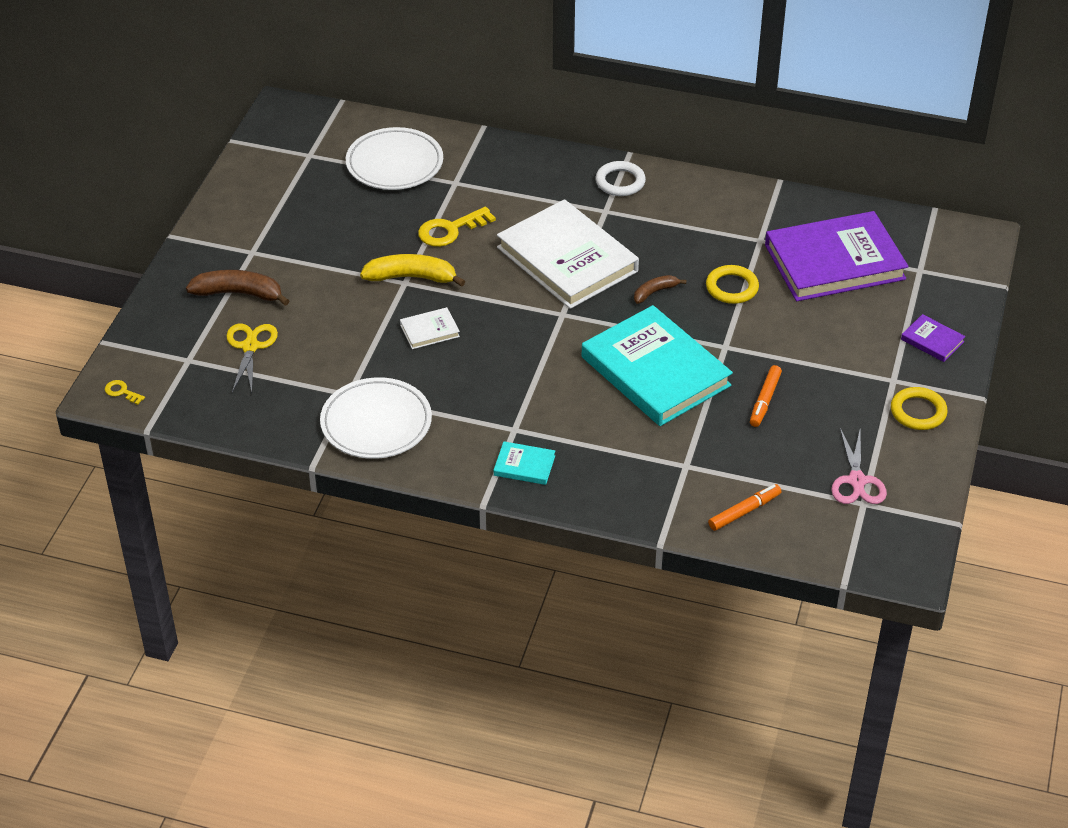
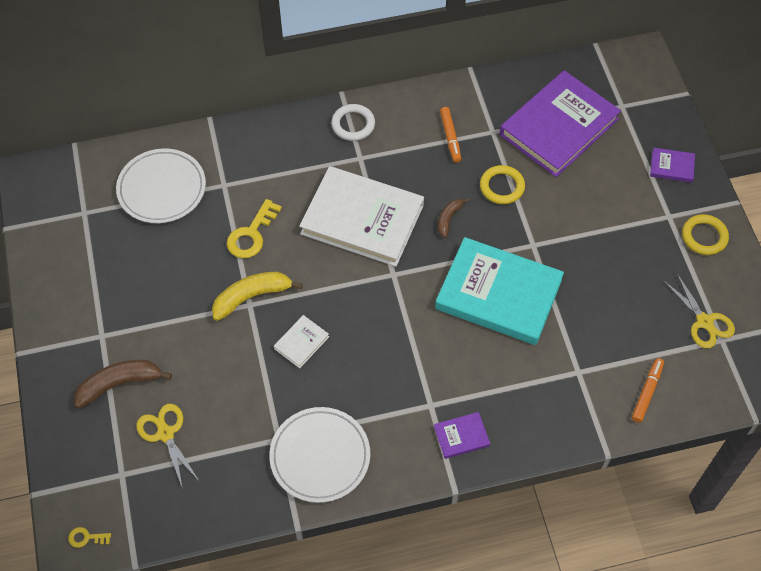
camera: 30 degrees left, 15 degrees up
(524, 466) = (461, 436): turquoise book -> purple book
(765, 400) = (594, 281): orange marker -> orange marker (450, 137)
(857, 481) = (704, 322): pink scissors -> yellow scissors

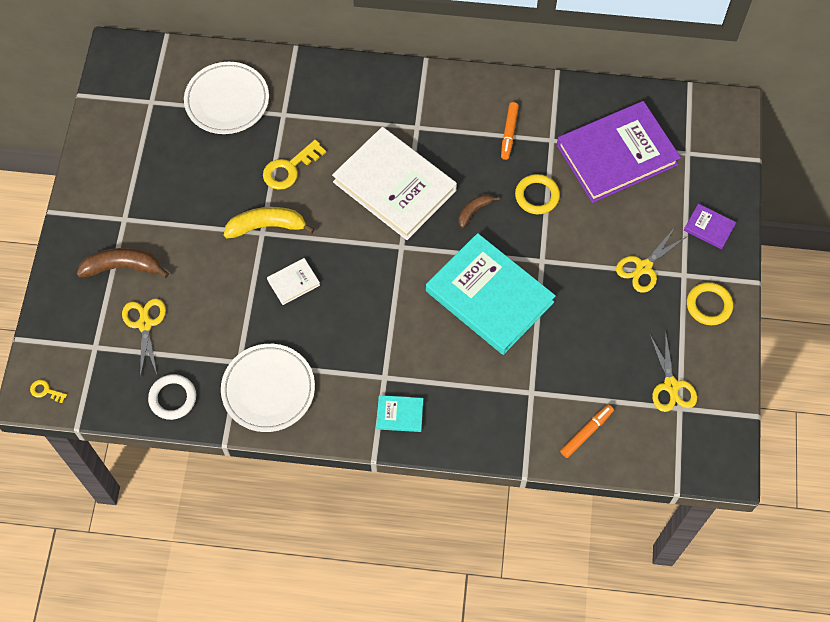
camera: 20 degrees right, 5 degrees up
(353, 124) = (423, 93): white ring -> white ring (173, 398)
(461, 436) = (400, 414): purple book -> turquoise book
(629, 221) = (643, 267): none -> yellow scissors

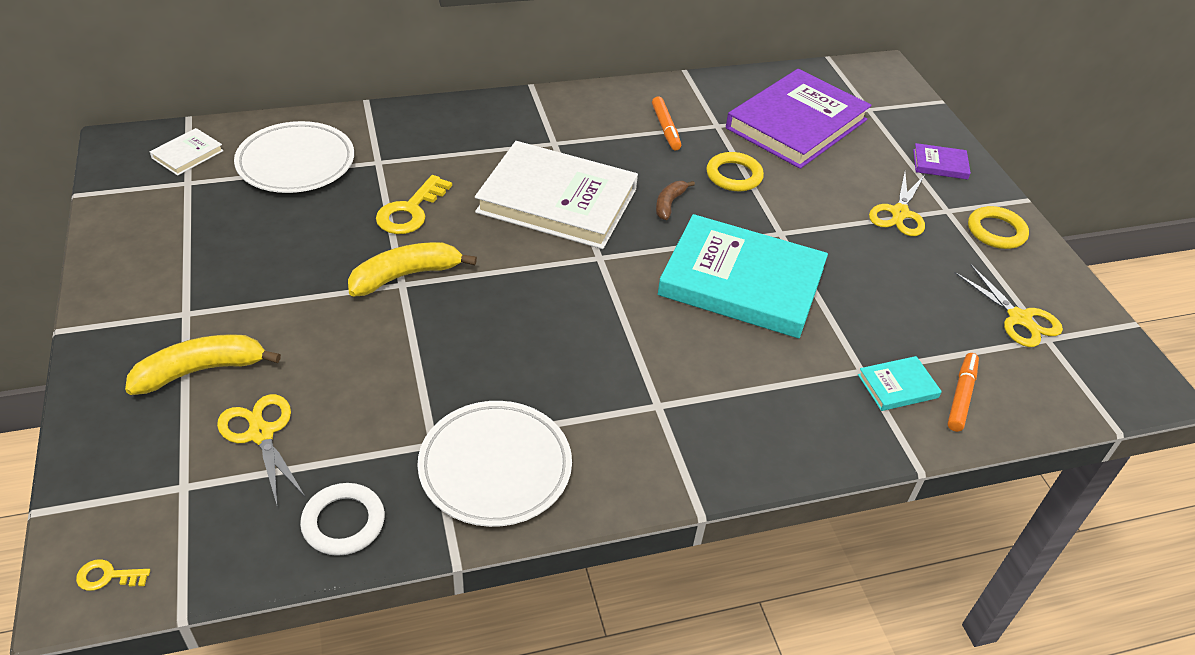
camera: 25 degrees left, 20 degrees down
(123, 267) = (201, 370): brown banana -> yellow banana
(293, 282) = (472, 328): white book -> white book (187, 154)
(400, 414) = (705, 445): turquoise book -> turquoise book (897, 386)

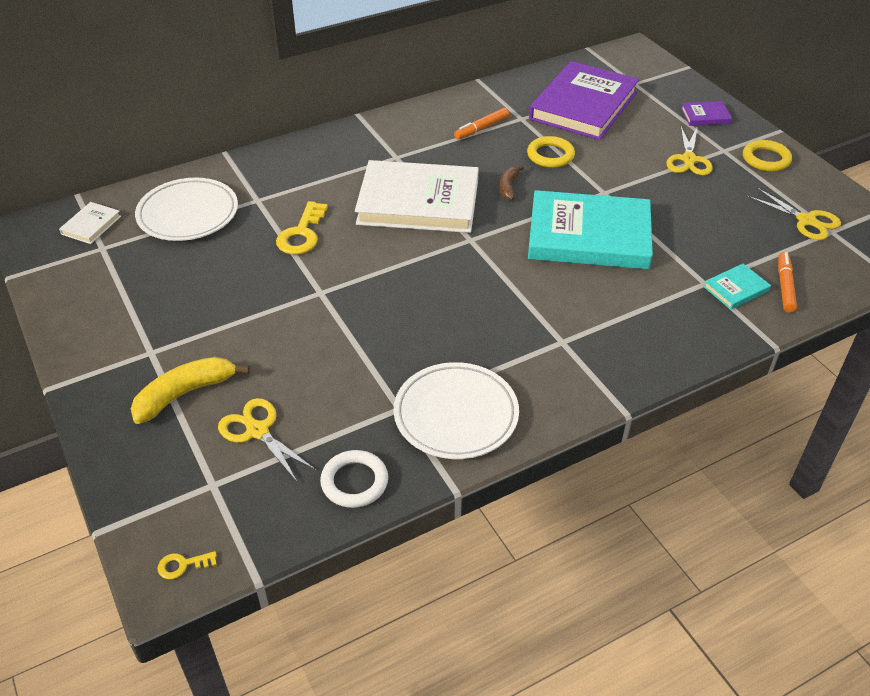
camera: 10 degrees left, 0 degrees up
(405, 275) = (320, 285): yellow banana -> none
(666, 128) = (481, 128): orange marker -> orange marker turned 75 degrees clockwise

